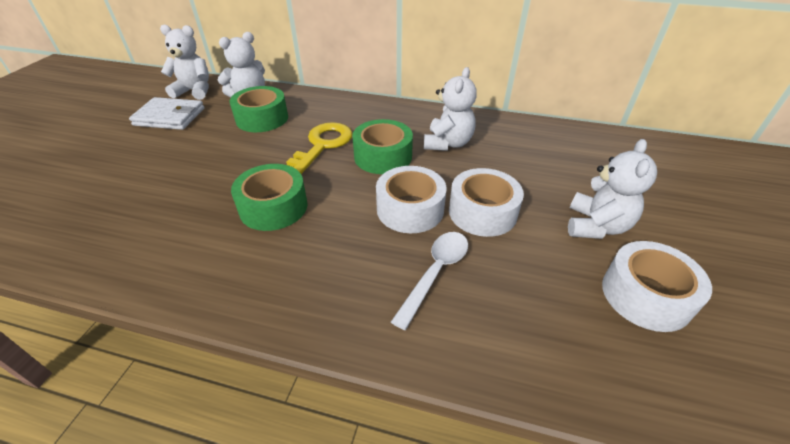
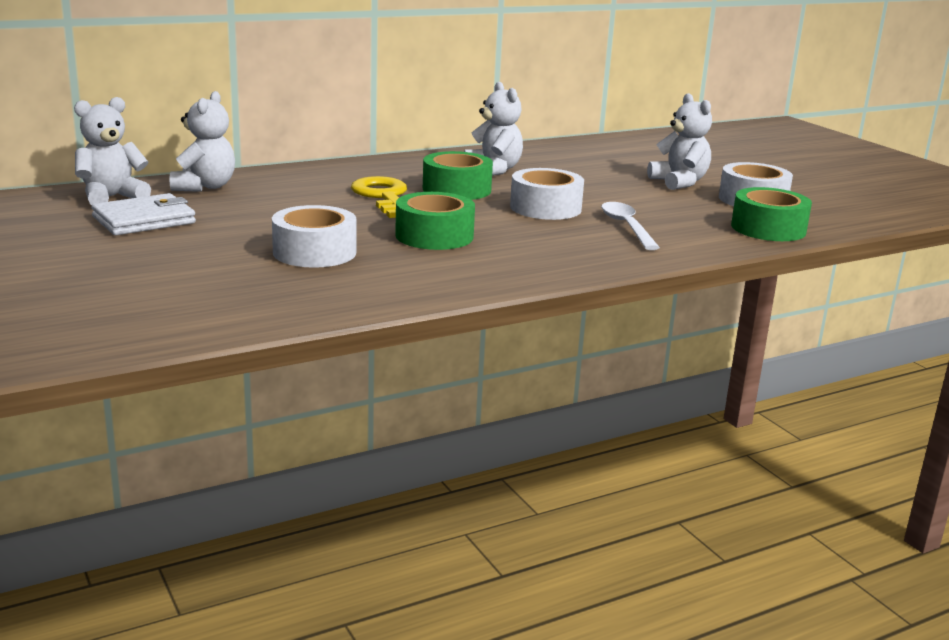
camera: 45 degrees left, 20 degrees down
(262, 118) = (267, 196): green tape -> green tape (768, 228)
(482, 212) = (598, 195): white tape -> white tape (314, 252)

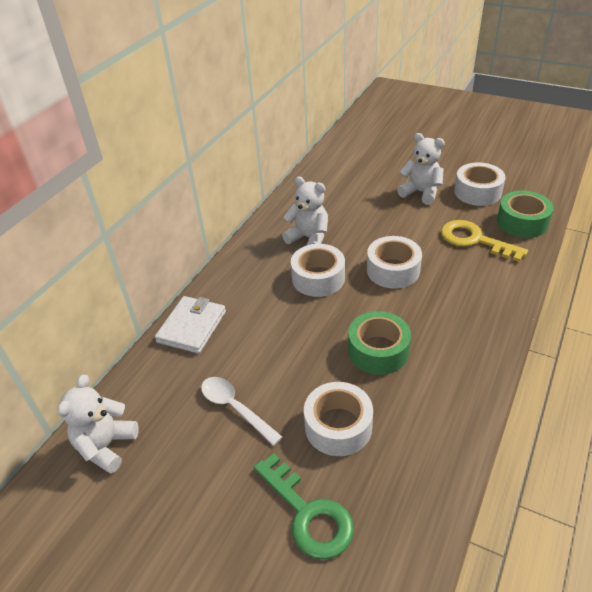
camera: 30 degrees left, 20 degrees up
(144, 220) = (172, 464): white wallet -> white wallet (192, 327)
(203, 274) = (308, 514): none -> green key
(205, 187) = (155, 382): white teddy bear -> none
(384, 197) = (289, 317): yellow key -> yellow key (474, 240)
(456, 189) = (318, 278): green tape -> white tape
(626, 227) = (459, 266): white spoon -> white spoon (235, 408)

